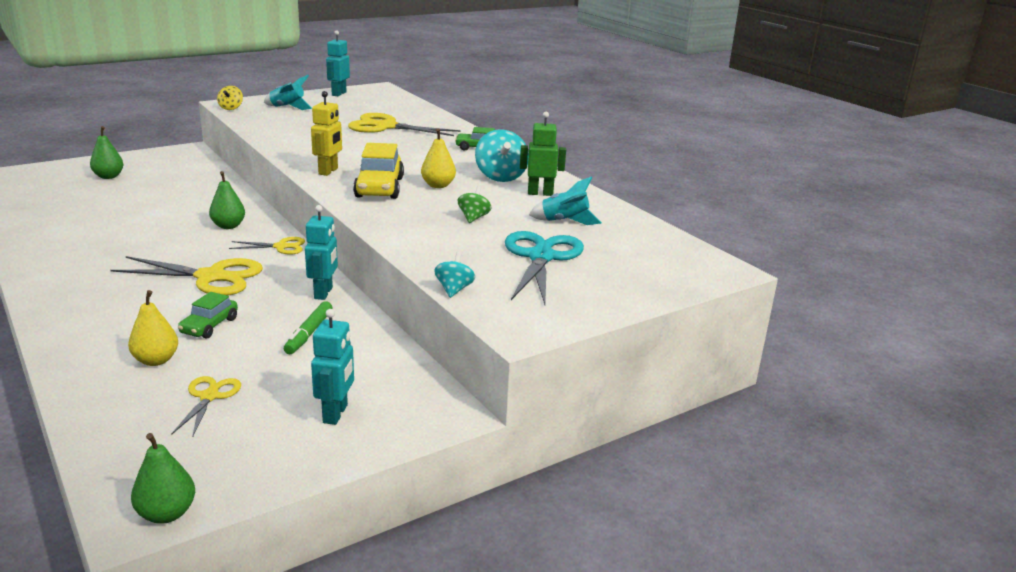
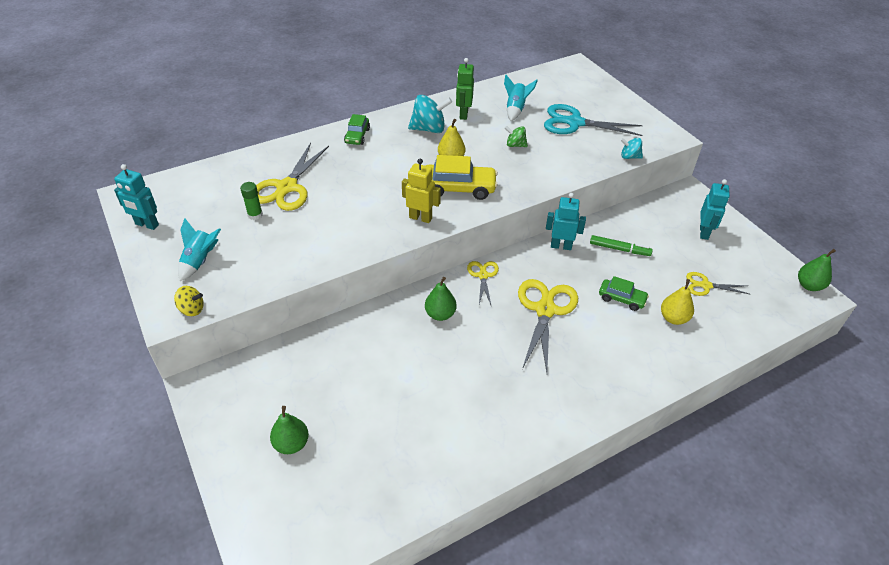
camera: 85 degrees left, 20 degrees up
(336, 414) = (704, 232): turquoise robot -> turquoise robot turned 90 degrees clockwise
(345, 119) = (255, 215): none -> green glue stick

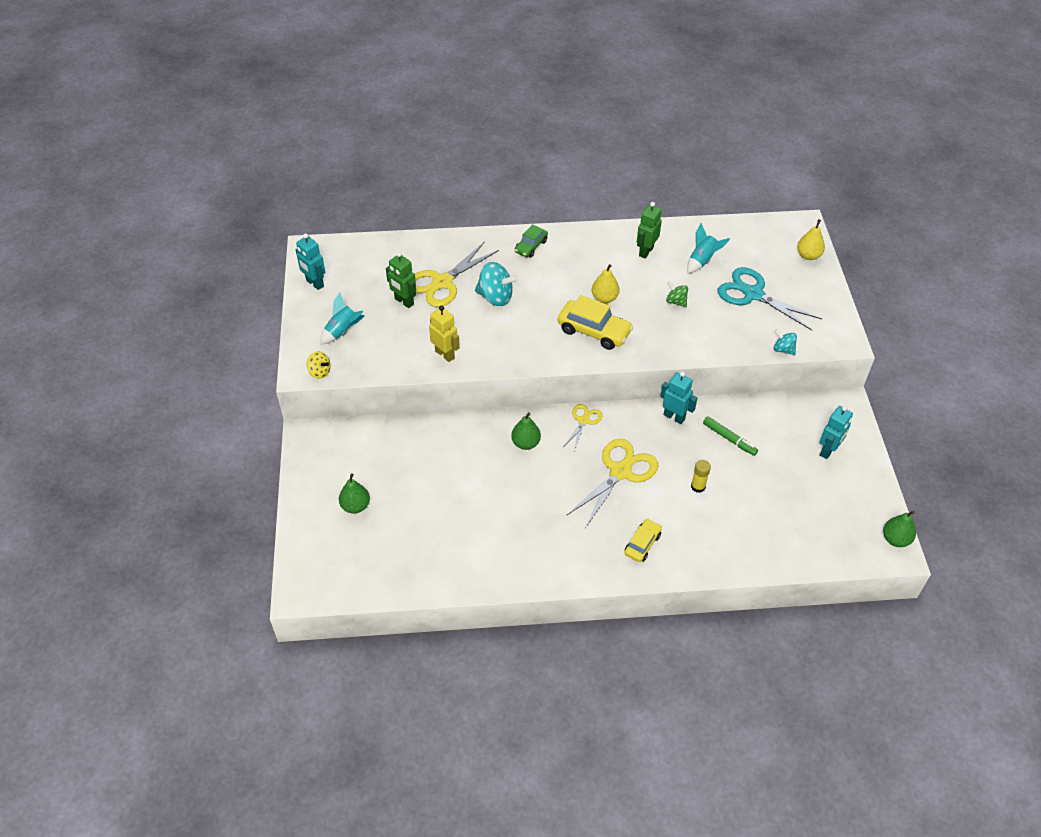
camera: 25 degrees right, 5 degrees up
(255, 215) = (404, 301): green glue stick -> green robot
(420, 218) = (542, 350): yellow robot -> yellow robot (445, 354)
(429, 129) = (602, 258): turquoise spinning top -> turquoise spinning top (495, 297)
(609, 370) = (642, 544): none -> yellow car
(621, 299) = (698, 486): green car -> yellow glue stick
(673, 318) = (734, 521): yellow pear -> yellow pear (808, 255)
(705, 285) = (789, 502): yellow scissors -> none

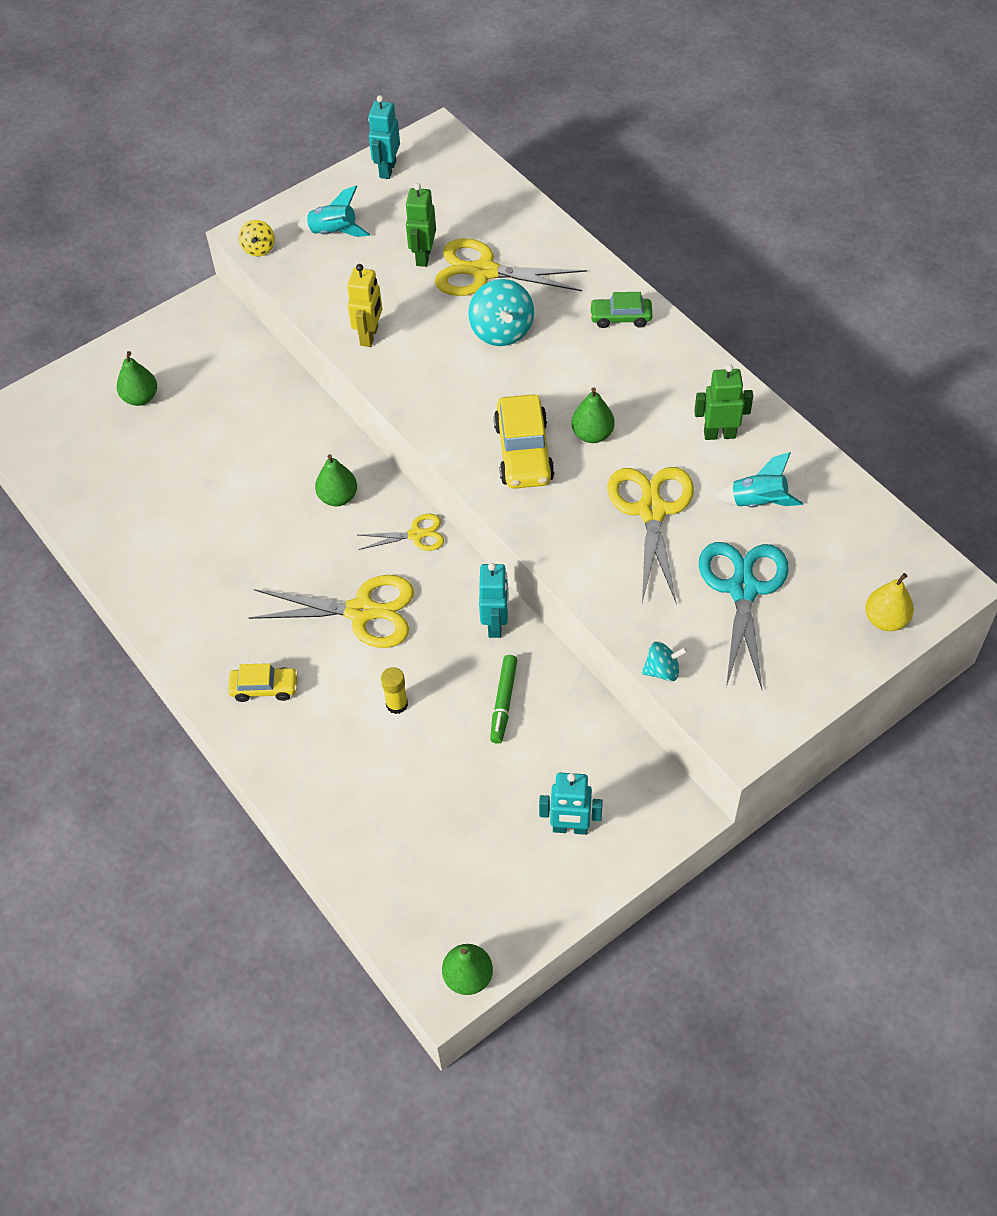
camera: 60 degrees right, 5 degrees up
(604, 298) = (592, 434): yellow pear -> green pear
(676, 301) = (651, 510): green spinning top -> yellow scissors
(783, 349) = (662, 671): turquoise spinning top -> turquoise spinning top turned 75 degrees clockwise

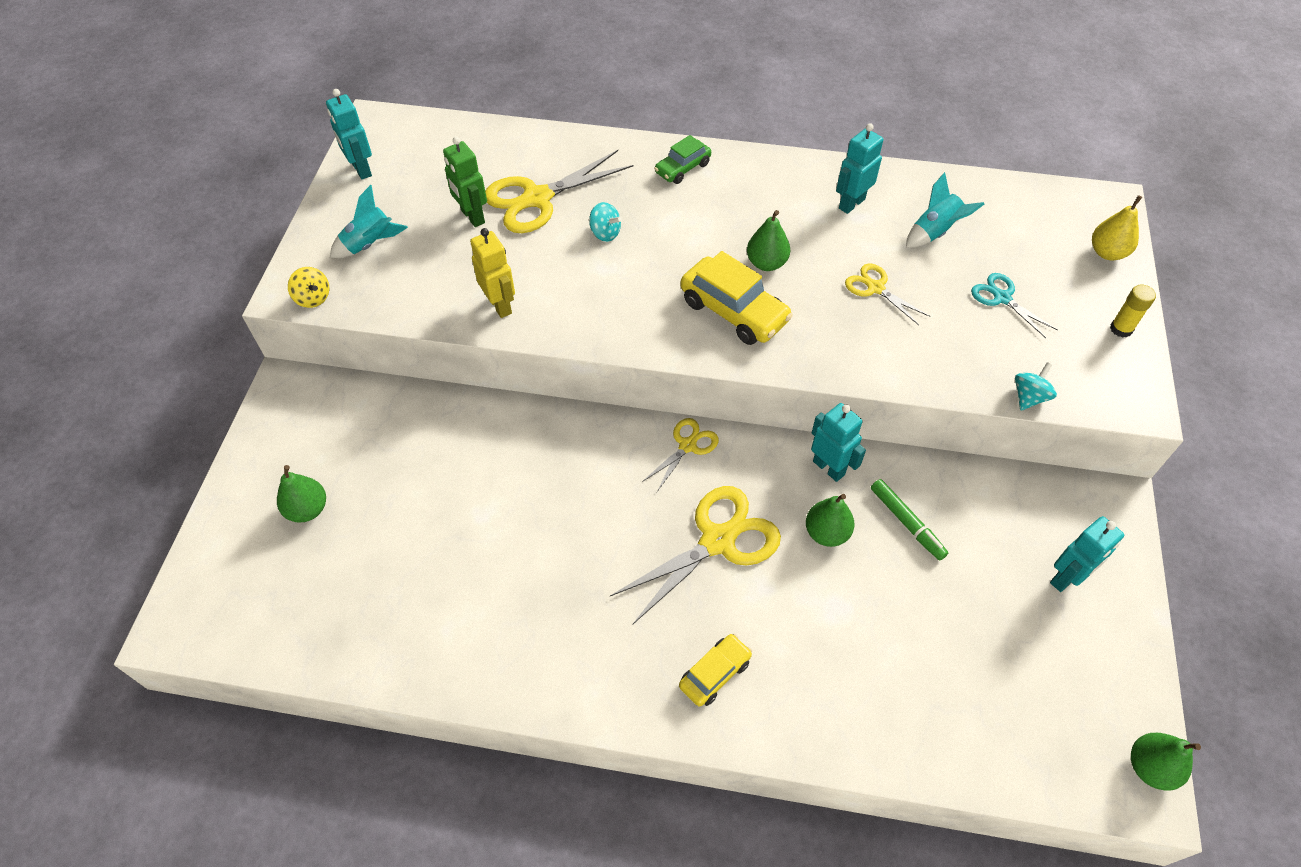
camera: 45 degrees left, 0 degrees up
(338, 497) = (589, 463): green pear -> green pear (826, 533)
(397, 704) = (834, 593): yellow glue stick -> yellow glue stick (1121, 329)
(501, 331) = (605, 233): turquoise spinning top -> turquoise spinning top, size x0.57
(651, 510) = (875, 288): yellow scissors -> yellow scissors, size x0.54
(719, 434) = (851, 203): green robot -> turquoise robot
(743, 589) = (1002, 298): turquoise scissors -> turquoise scissors, size x0.54

